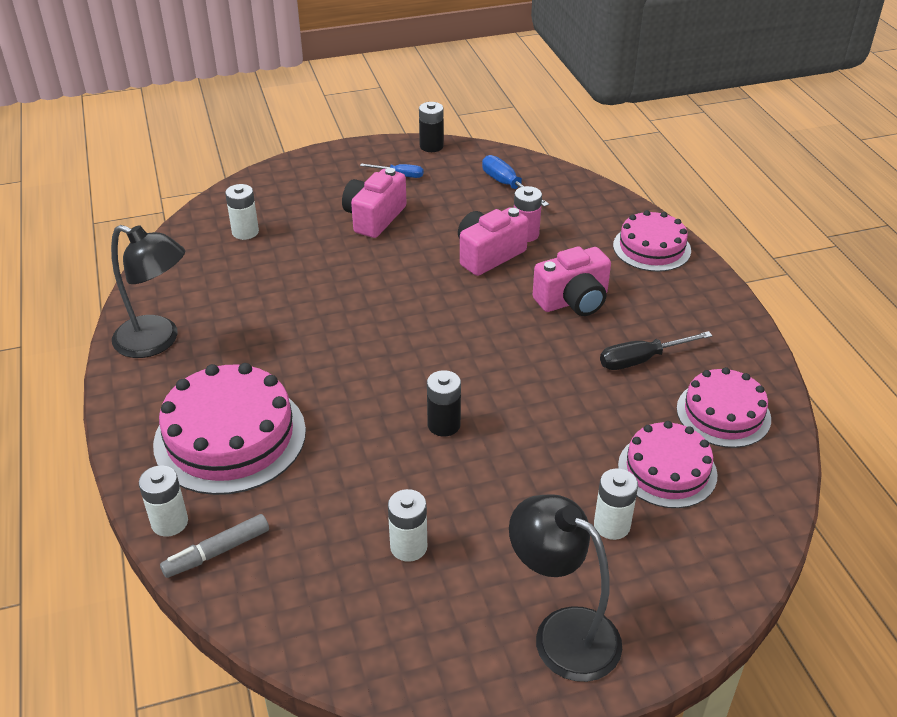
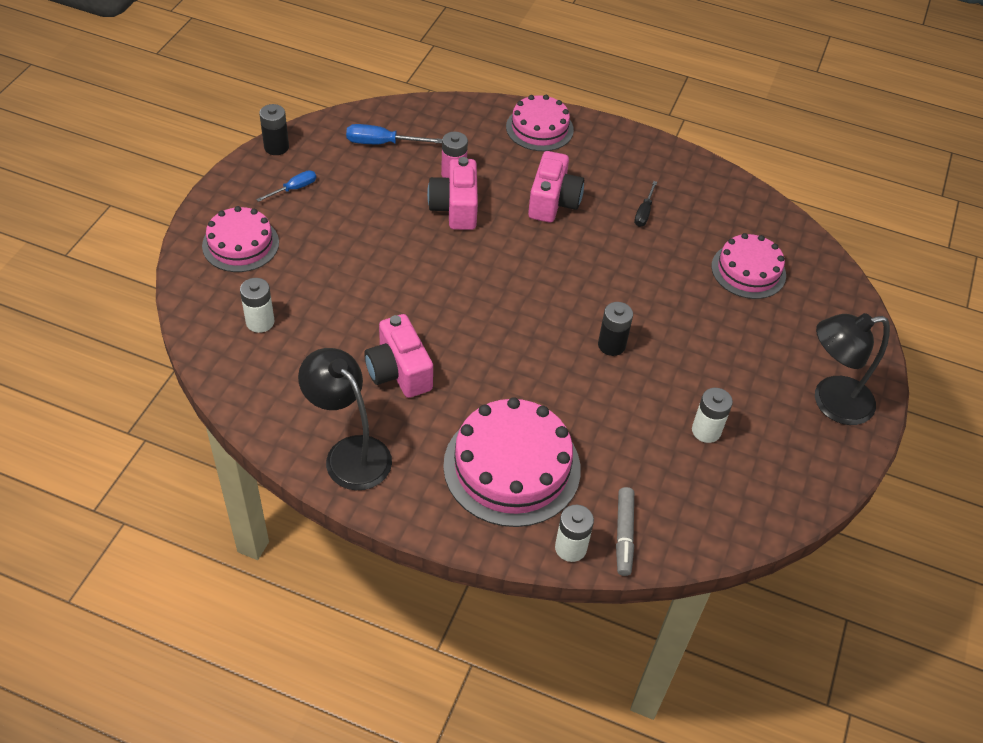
camera: 55 degrees left, 10 degrees up
(157, 341) = (349, 453): black lamp -> black lamp turned 105 degrees counterclockwise
(374, 218) = (335, 237): pink camera -> pink camera (399, 371)
(612, 525) = (770, 325): white battery -> none
(641, 360) = (644, 212): black screwdriver -> black screwdriver, size x0.66
(723, 413) = (725, 213): pink cake -> pink cake (240, 244)

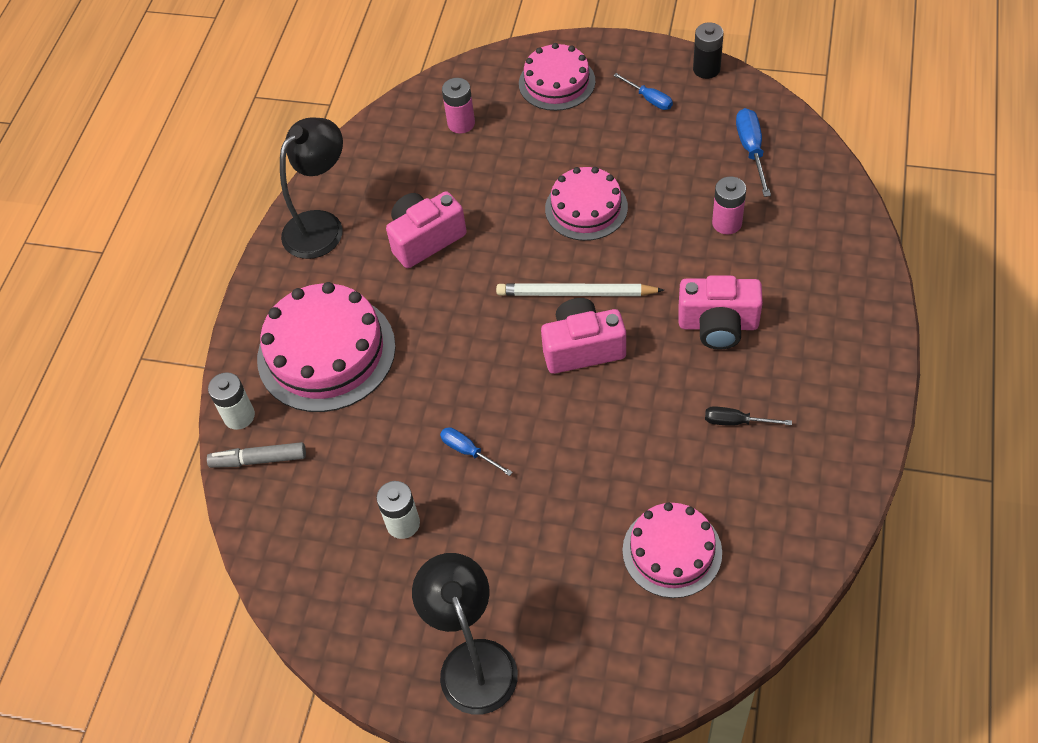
camera: 90 degrees right, 5 degrees up
(260, 322) = (461, 123): white battery -> pink battery
(455, 208) = (672, 236): pink camera -> pink camera (582, 348)
(496, 278) = (576, 293): none -> white pencil
(539, 128) = (848, 289): pink cake -> pink cake (586, 208)
(611, 345) = (506, 416): black battery -> none
(642, 375) = (468, 451): none -> blue screwdriver

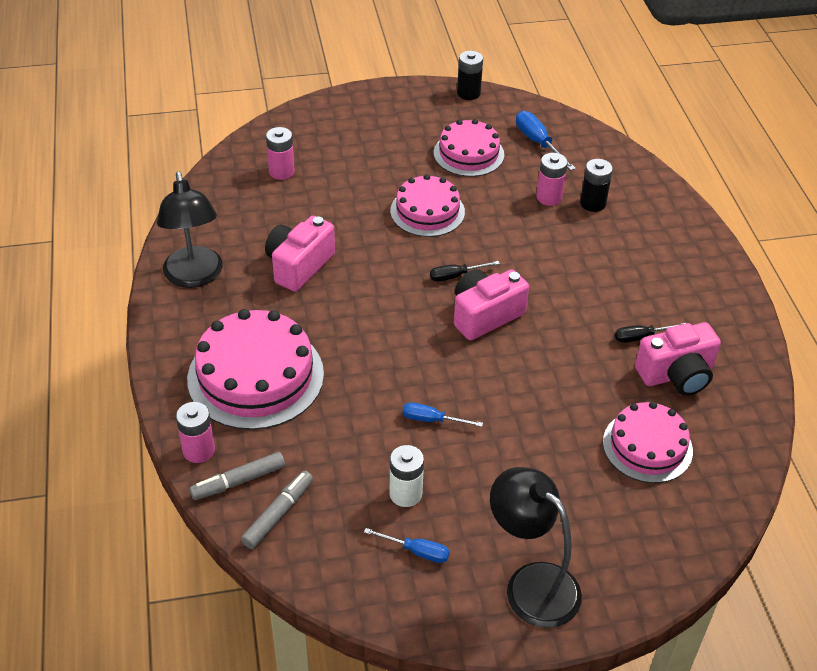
camera: 30 degrees left, 10 degrees down
(239, 416) = (199, 450): white battery -> pink battery
(278, 505) = (278, 514): none -> grey marker
(321, 225) = (195, 277): black lamp -> black lamp turned 150 degrees clockwise
(557, 82) = (349, 125): pink cake -> pink cake (468, 154)
(576, 293) = (455, 276): white pencil -> black screwdriver
(649, 99) = (434, 123): blue screwdriver -> blue screwdriver (416, 551)
(718, 325) = (585, 271): pink camera -> pink camera (676, 374)
(772, 243) = (592, 203): none -> black battery

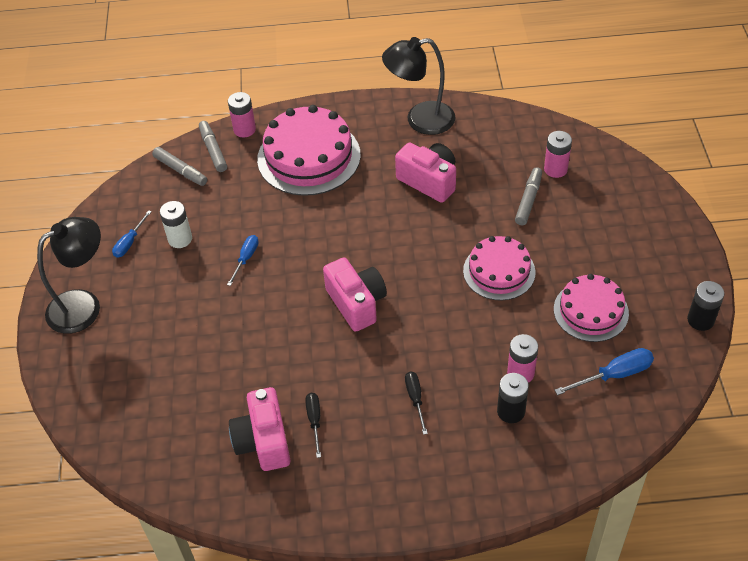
camera: 100 degrees right, 5 degrees up
(327, 191) = (528, 200): none -> grey marker
(455, 276) = (409, 286): black screwdriver -> black screwdriver (415, 399)
(647, 446) = (188, 402): pink cake -> none

